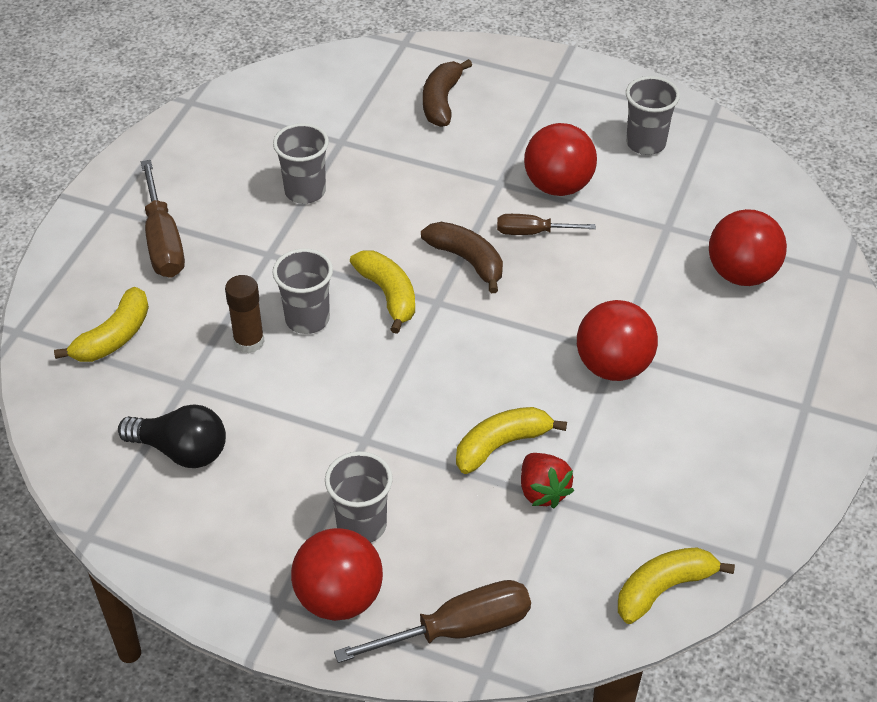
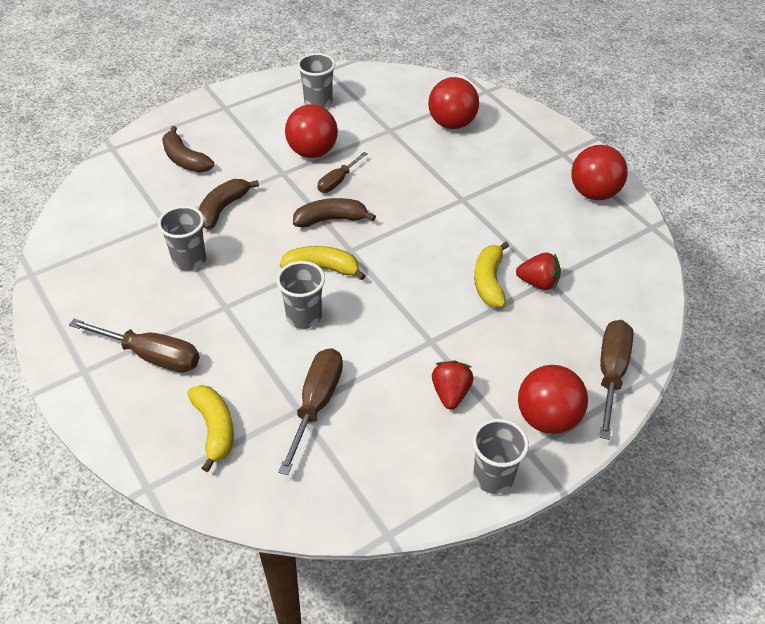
camera: 55 degrees left, 0 degrees up
(181, 451) = (357, 441): black light bulb -> none
(201, 394) = (316, 405): none -> brown screwdriver
(249, 341) = (294, 356): brown glue stick -> none
(304, 494) = (450, 393): none -> red strawberry
(361, 525) = (498, 378): grey cup -> grey cup (493, 477)
(399, 171) = (223, 209): none -> brown banana
(613, 366) = (472, 205): red ball -> red ball (594, 193)
(663, 589) = (643, 271): yellow banana -> none

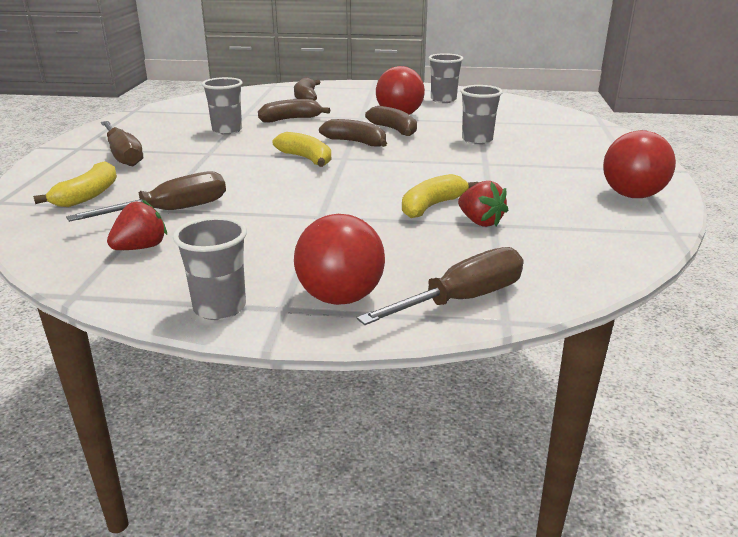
camera: 40 degrees right, 20 degrees down
(304, 317) = (249, 173): grey cup -> grey cup (477, 140)
(338, 181) = (394, 130): brown screwdriver -> brown banana
(450, 393) = (281, 247): red strawberry -> red strawberry (141, 248)
(451, 123) = (541, 131): red ball -> none

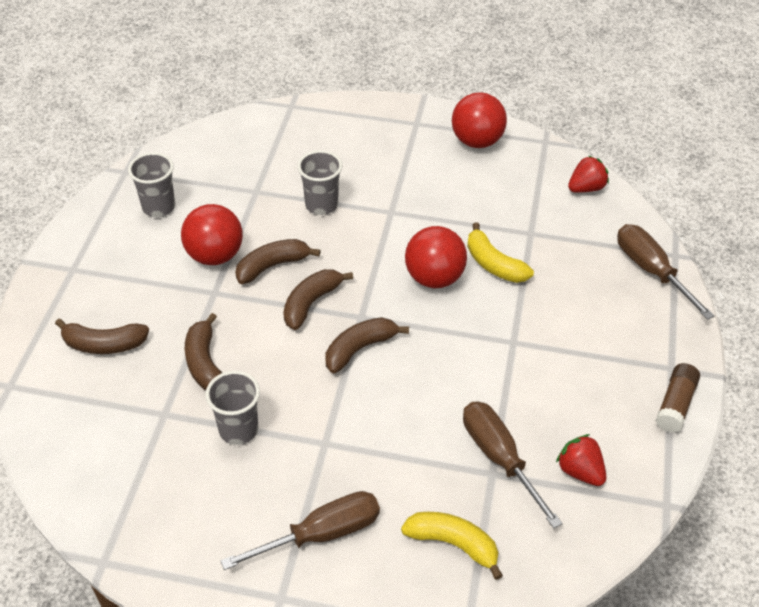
camera: 85 degrees left, 20 degrees up
(220, 308) = (675, 405): grey cup -> brown glue stick
(306, 159) = (360, 349): yellow banana -> brown banana
(340, 298) = (654, 335): red ball -> red ball (434, 278)
(480, 222) = (527, 239): red strawberry -> red strawberry (586, 188)

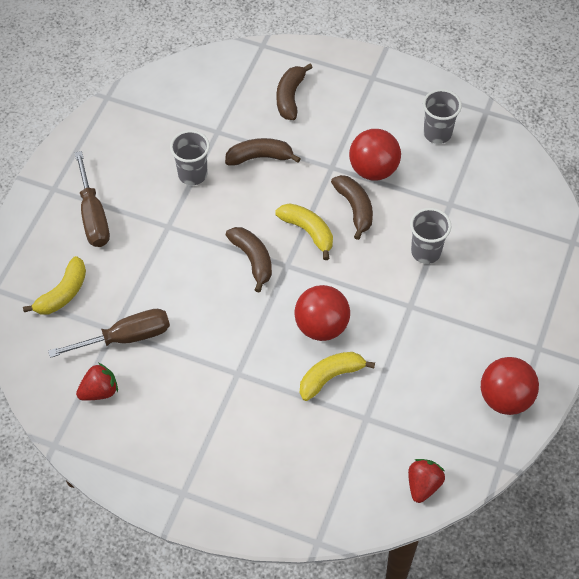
camera: 100 degrees right, 10 degrees up
(311, 303) = (308, 231): brown banana -> yellow banana
(586, 188) = (423, 485): red strawberry -> red strawberry turned 135 degrees counterclockwise
(651, 271) = (299, 513): brown screwdriver -> none
(675, 405) = (144, 482): brown glue stick -> none

